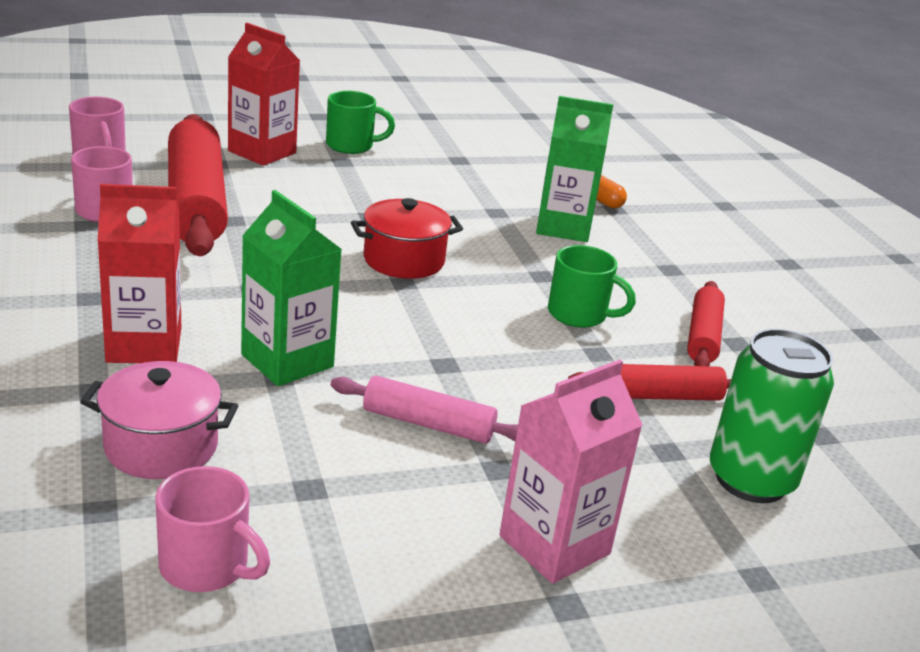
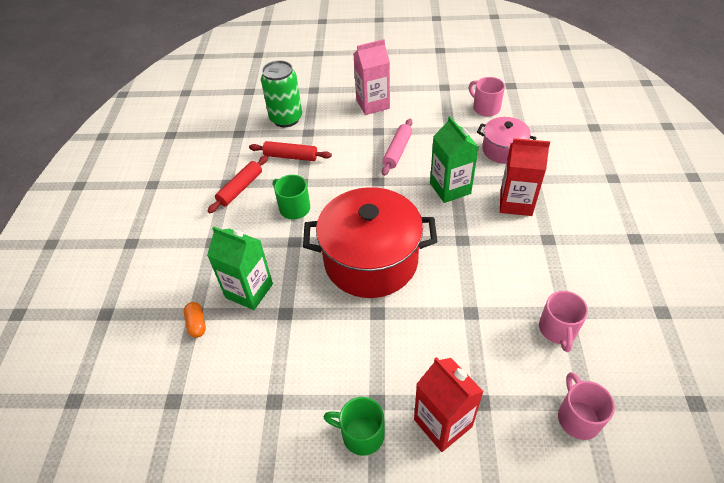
camera: 155 degrees left, 20 degrees up
(196, 202) = (496, 337): red rolling pin -> none
(403, 260) = (371, 261): red pot -> red pot, size x1.91
(428, 424) = (397, 151): pink rolling pin -> pink rolling pin turned 75 degrees clockwise

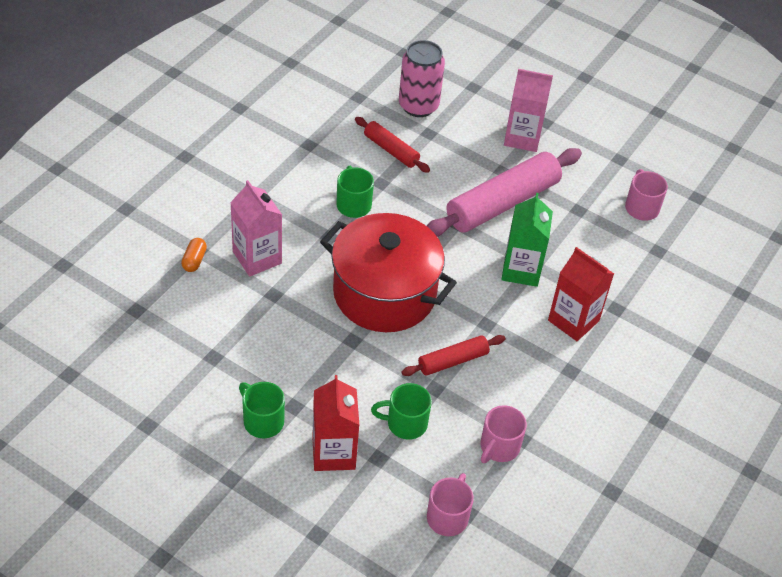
camera: 25 degrees right, 0 degrees up
(240, 188) = (318, 157): red rolling pin -> red rolling pin (452, 361)
(249, 291) = (257, 258): green carton -> pink carton
(286, 118) = (418, 106): green can -> pink can
(397, 151) = (503, 203): pink rolling pin -> pink rolling pin, size x1.93
(475, 357) = (405, 423): none -> green mug
(503, 150) = (614, 262): pink pot -> none

